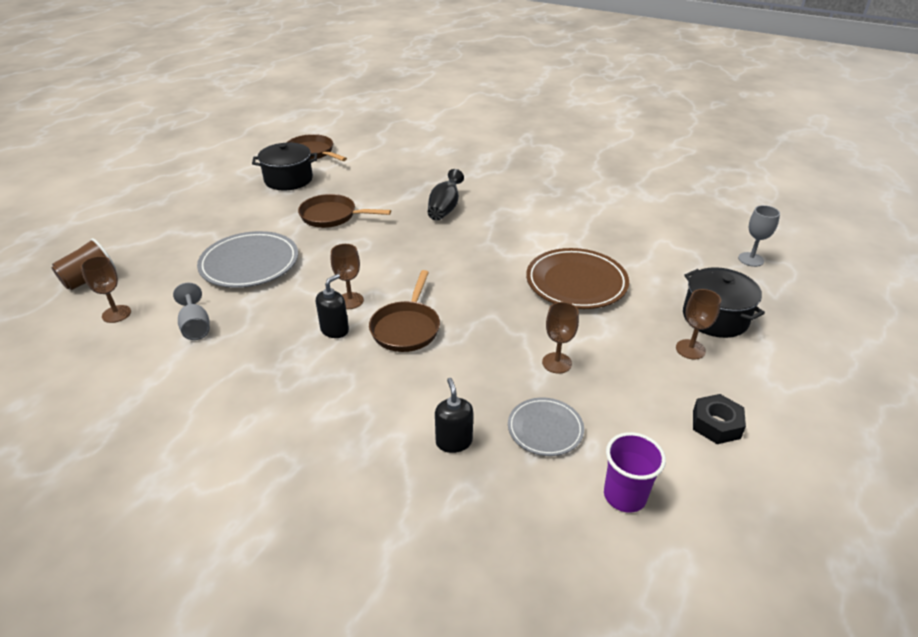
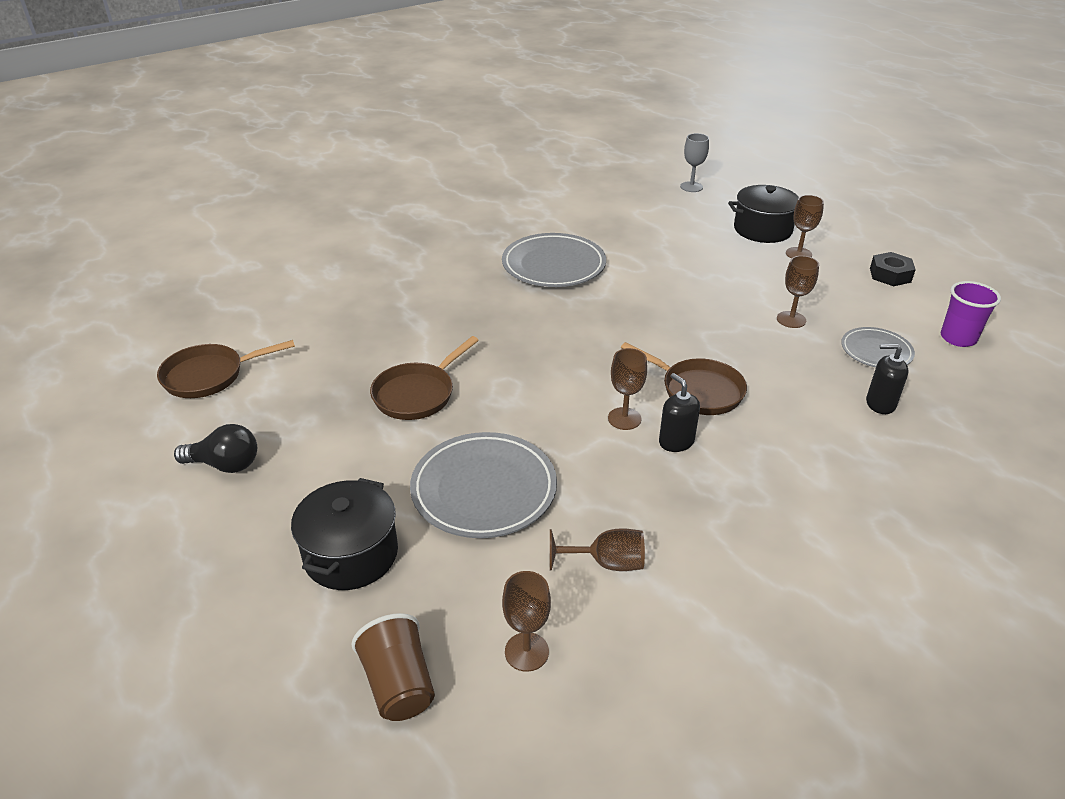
camera: 65 degrees left, 0 degrees up
(196, 326) = (606, 563): grey goblet -> brown goblet
(240, 182) = (225, 465): none -> black light bulb
(288, 179) = (272, 413): black pot -> black pot (351, 554)
(445, 208) = (475, 307): black vase -> none
(530, 224) = (553, 265): none -> grey plate
(576, 283) = (676, 273): brown plate -> none

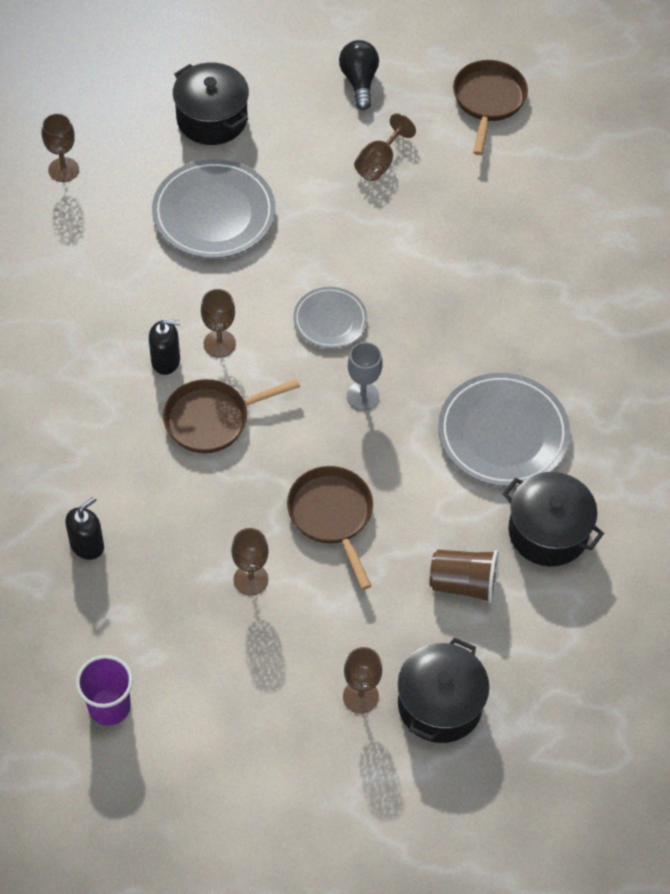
camera: 120 degrees right, 20 degrees up
(225, 465) = (359, 81): black light bulb -> black light bulb turned 135 degrees clockwise
(399, 684) = (93, 104): brown cup -> brown cup (463, 584)
(417, 394) = (359, 223): brown pan -> brown pan (332, 516)
(606, 231) = (548, 532): none -> black pot
(606, 563) = (91, 245): brown goblet -> brown goblet (379, 163)
(691, 187) = (605, 710): grey goblet -> grey goblet (362, 396)
(876, 351) = (149, 610): grey plate -> grey plate (330, 320)
(890, 275) = (252, 754): black nut -> none

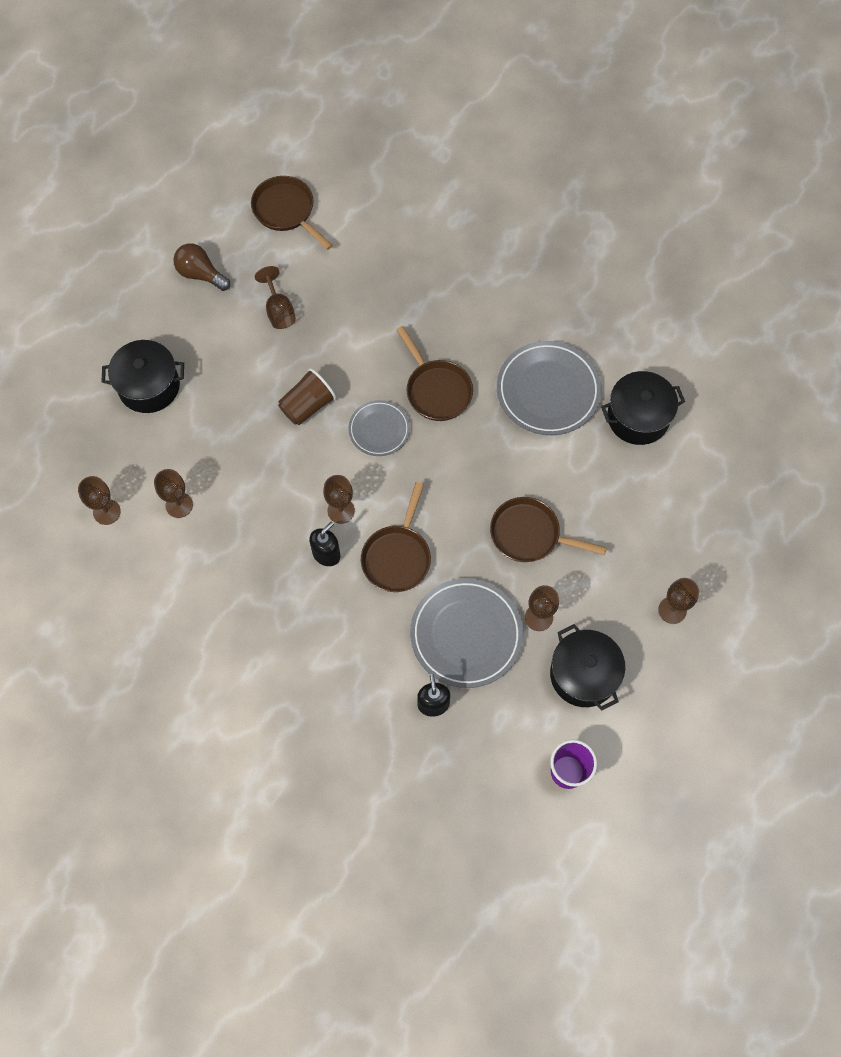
camera: 50 degrees left, 10 degrees up
(116, 217) = (179, 505): none -> brown goblet
(214, 214) = (231, 440): grey plate -> grey plate (466, 634)
(359, 81) = (201, 274): black light bulb -> brown light bulb
(362, 396) = (454, 452): grey goblet -> none
(415, 339) = (436, 390): none -> brown pan
(440, 704) = (711, 567): black pot -> black pot (583, 674)
(463, 584) = (637, 492): brown cup -> brown cup (308, 406)

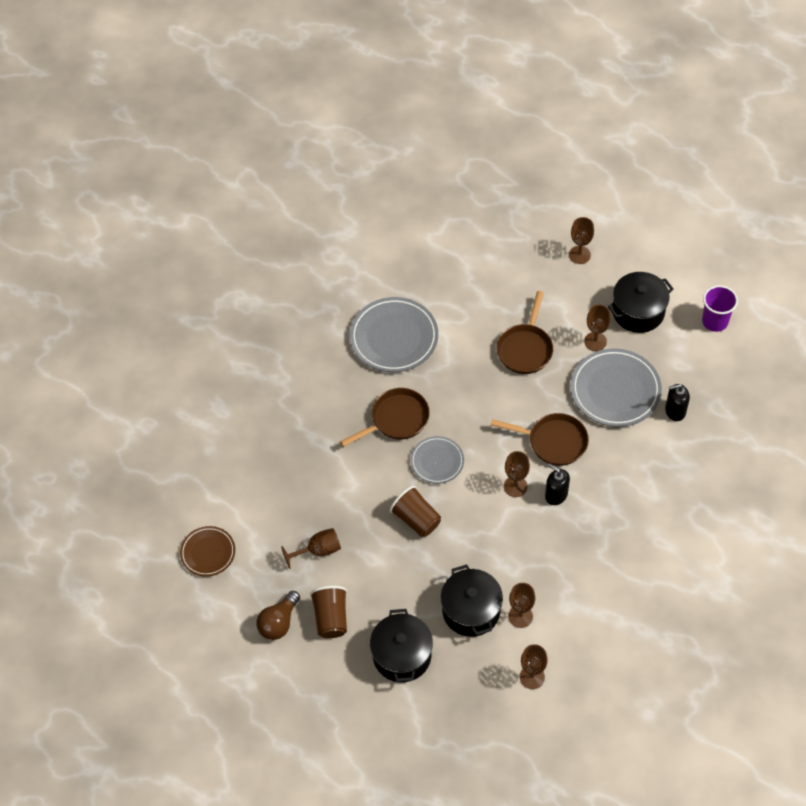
camera: 90 degrees left, 10 degrees down
(200, 321) = (331, 618): none -> brown cup
(286, 211) = (208, 553): brown pan -> brown plate
(638, 417) = (416, 275): black pot -> black pot (471, 610)

